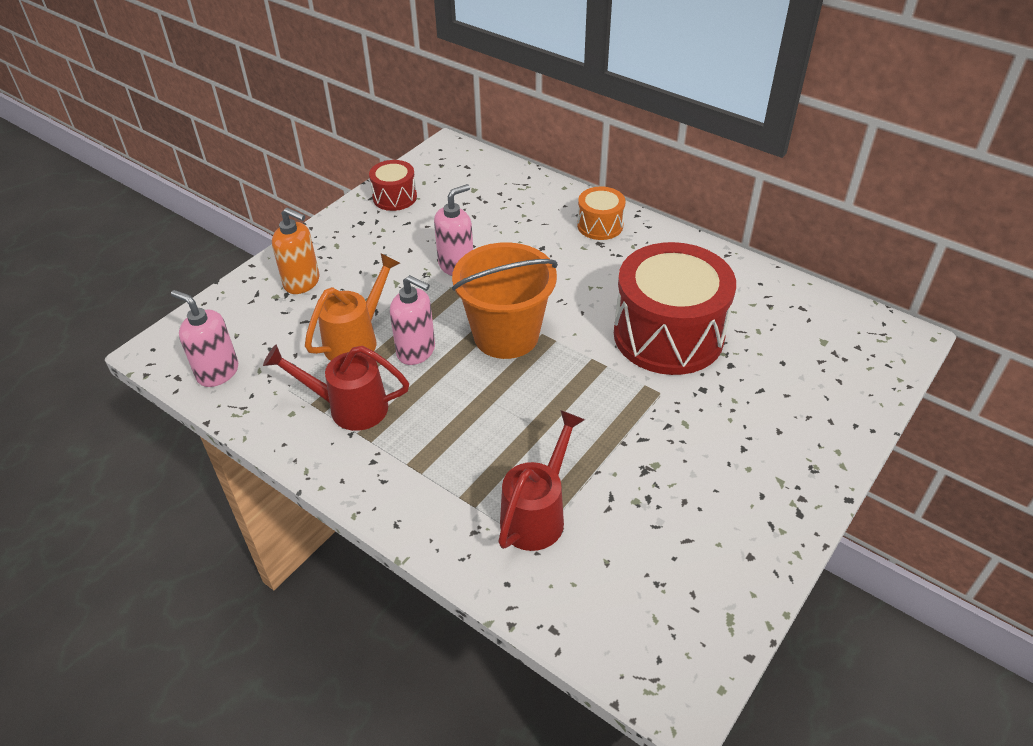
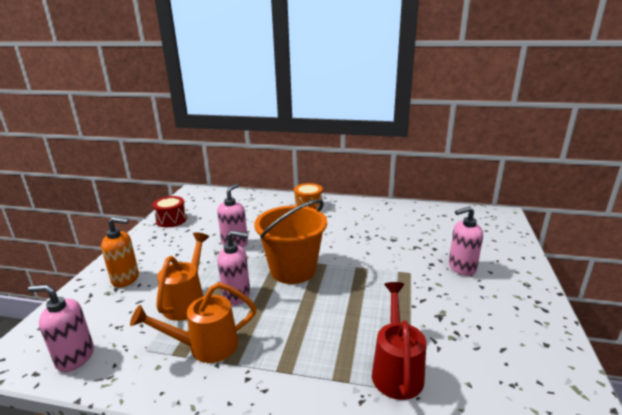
camera: 25 degrees left, 20 degrees down
(349, 407) = (205, 346): red watering can -> orange watering can
(668, 335) = (388, 244): red drum -> none
(741, 410) = (461, 268): none -> pink soap dispenser

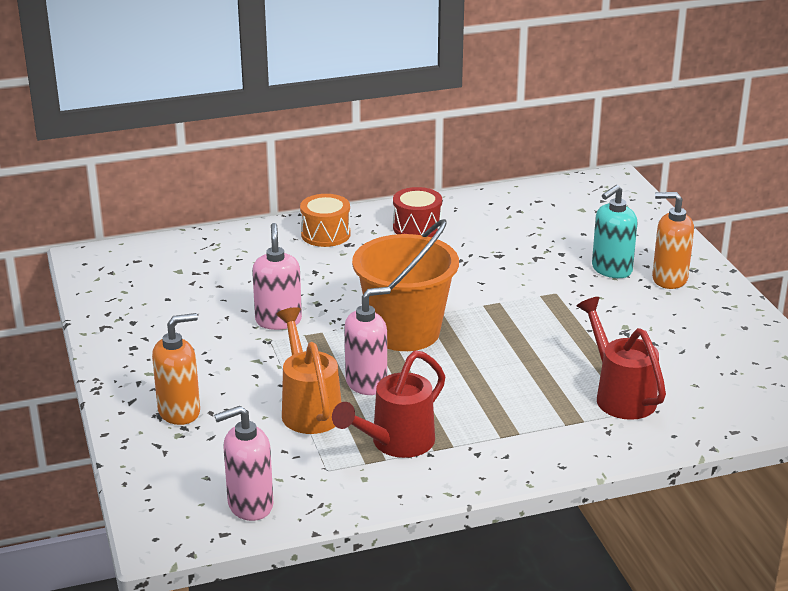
camera: 30 degrees left, 5 degrees up
(171, 220) = (123, 315): red drum -> red drum (417, 227)
(205, 346) = (396, 443): orange watering can -> red watering can
(461, 268) = (611, 270): pink soap dispenser -> turquoise soap dispenser
(502, 286) = (669, 279): none -> orange soap dispenser

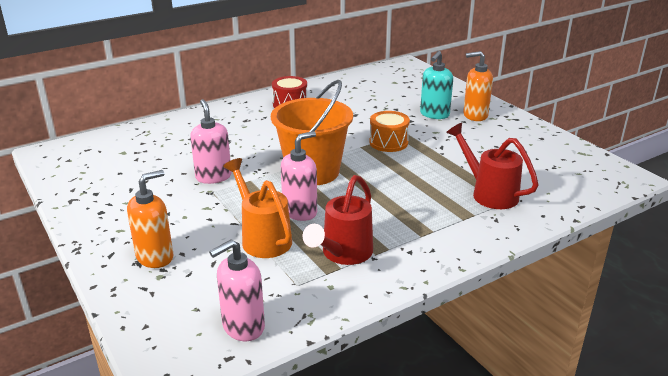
camera: 15 degrees left, 0 degrees up
(325, 234) = (227, 116): orange drum -> orange drum (388, 142)

